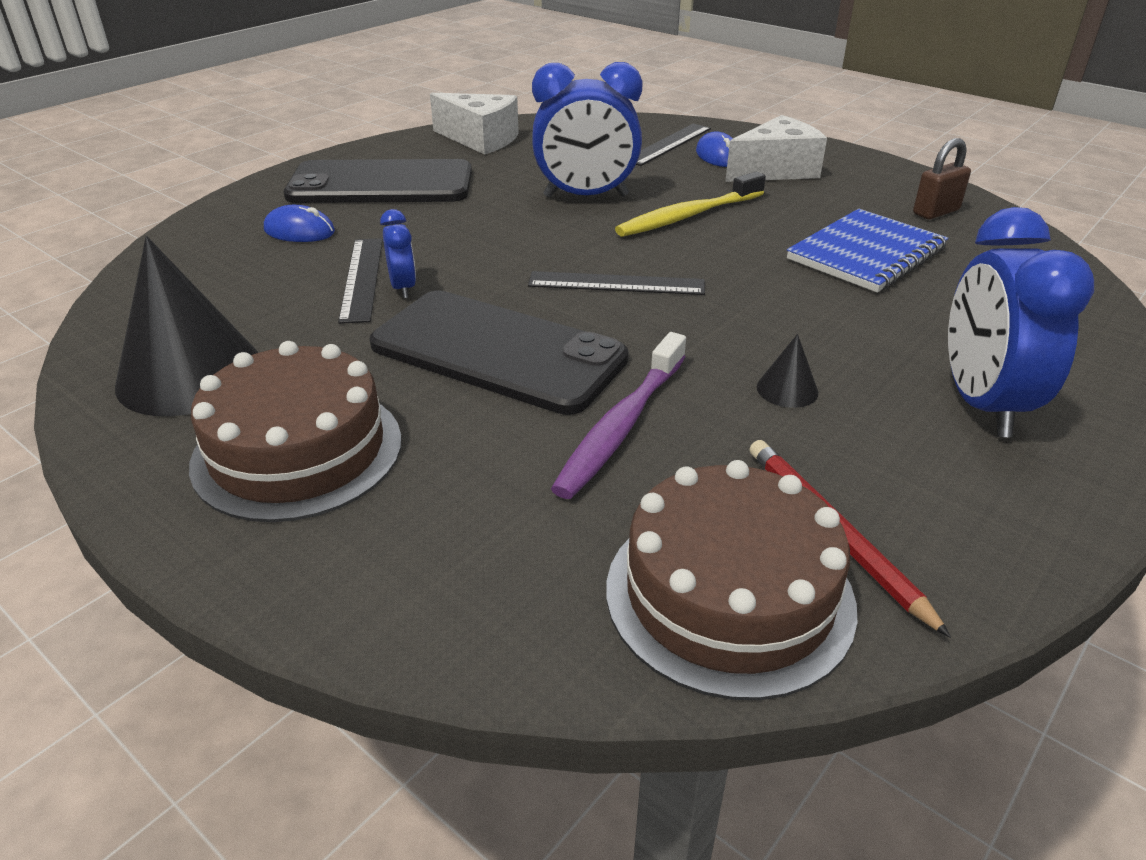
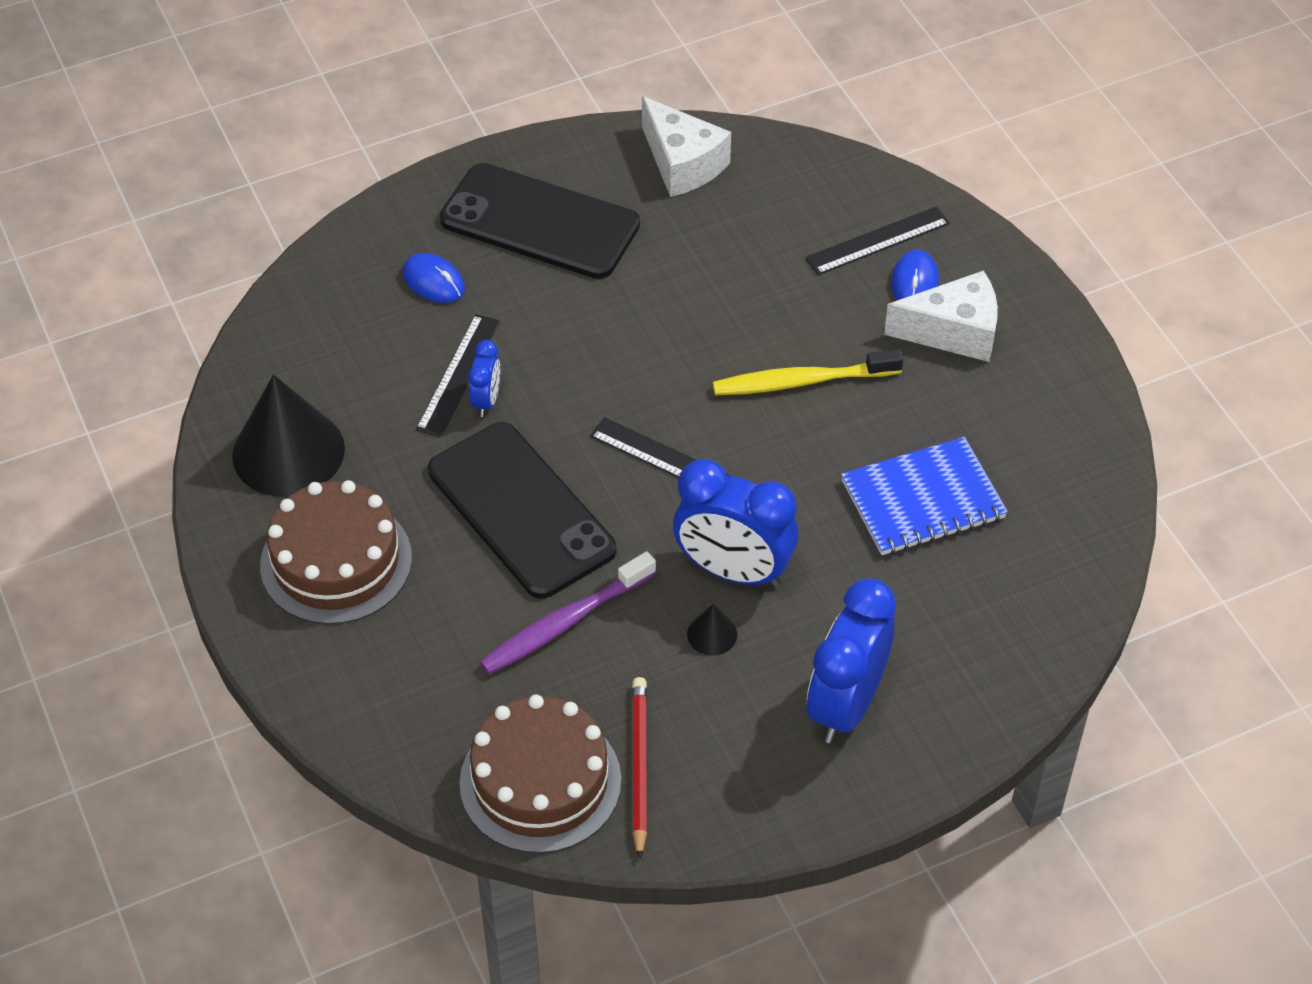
camera: 25 degrees right, 15 degrees up
(586, 196) = (725, 313): blue clock -> blue clock (733, 571)
(936, 212) = (1054, 461): brown padlock -> none

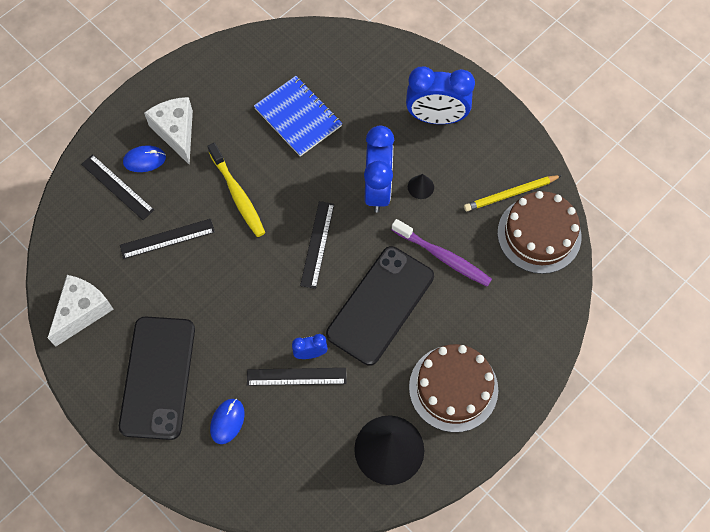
camera: 110 degrees left, 15 degrees up
(639, 767) = (510, 194): red pencil -> yellow pencil
(760, 279) = (167, 238): none -> black ruler

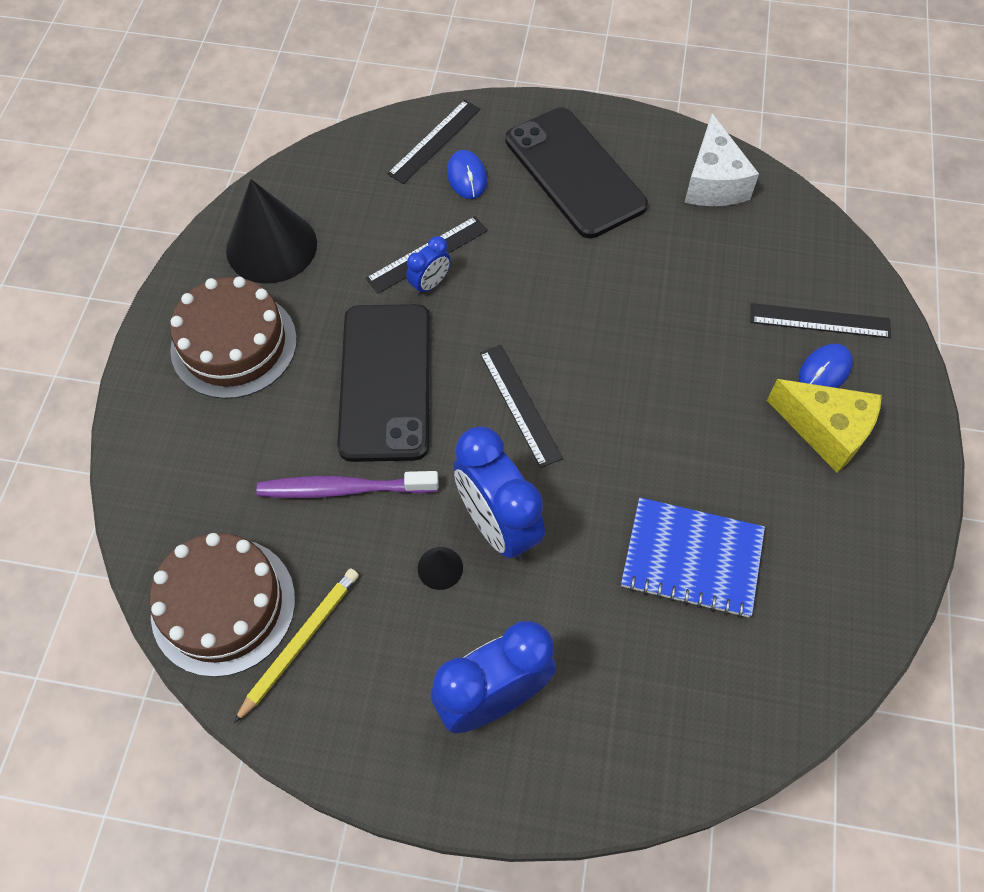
camera: 145 degrees right, 5 degrees down
(167, 238) = (702, 302): black ruler -> black ruler (435, 141)
(176, 132) = (826, 430): white cheese -> yellow cheese
(238, 195) = (671, 402): yellow toothbrush -> none

